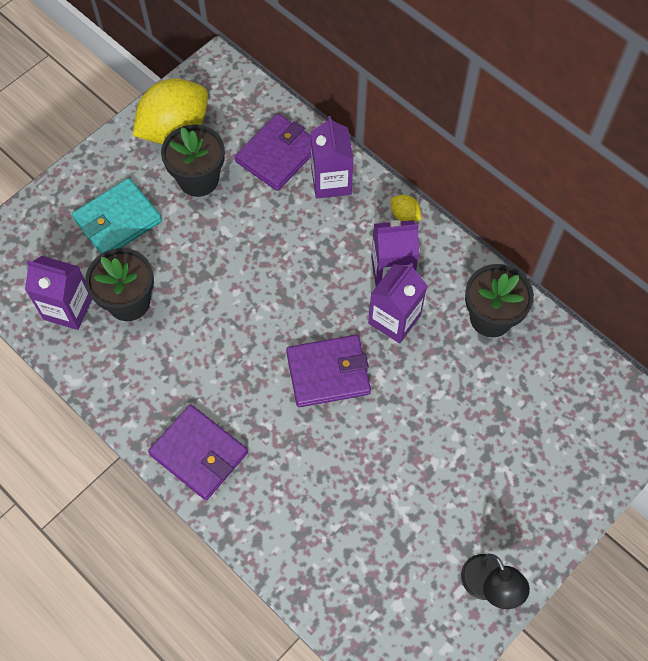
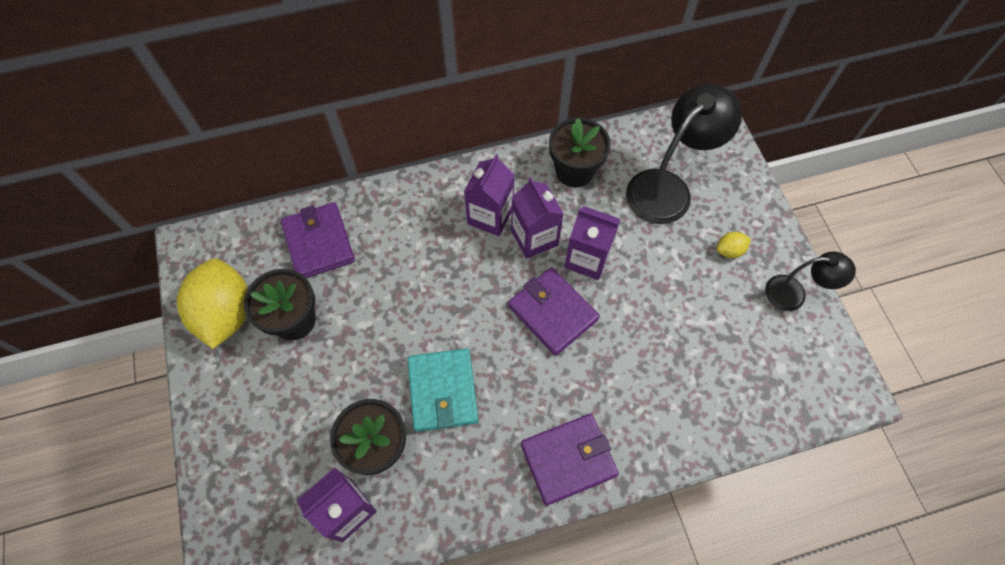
camera: 60 degrees left, 0 degrees up
(118, 220) = (284, 414): turquoise wallet -> turquoise wallet (443, 391)
(328, 373) = (552, 312): purple wallet -> purple wallet turned 60 degrees counterclockwise
(331, 181) = (376, 216): purple carton -> purple carton (587, 259)
(405, 215) = (446, 180): yellow lemon -> yellow lemon (729, 251)
(531, 411) = (667, 188): none -> black lamp

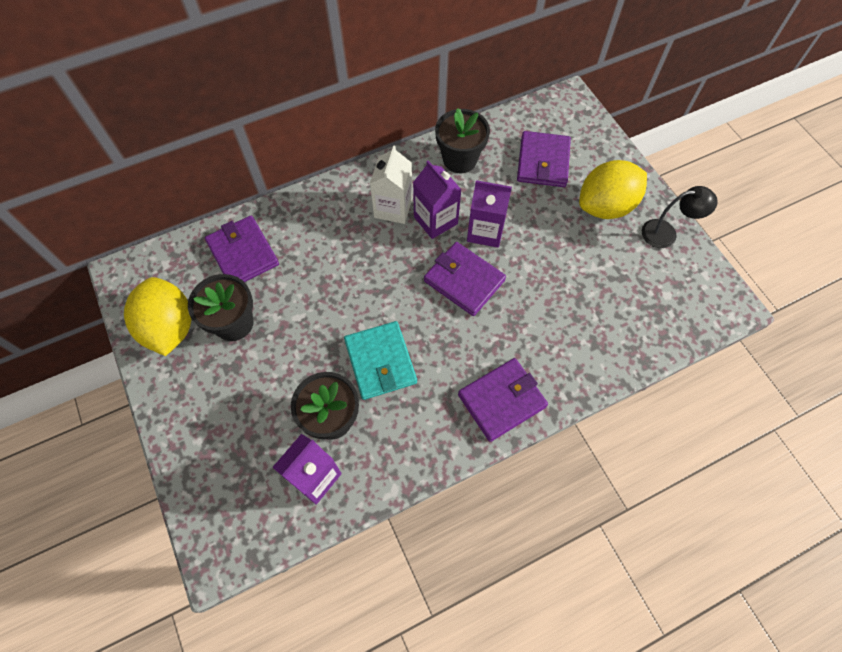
camera: 10 degrees left, 0 degrees up
(490, 216) = (393, 208): purple carton -> white carton
(667, 188) = (543, 162): black lamp -> purple wallet
(729, 251) = (605, 206): yellow lemon -> yellow lemon, size x2.39

